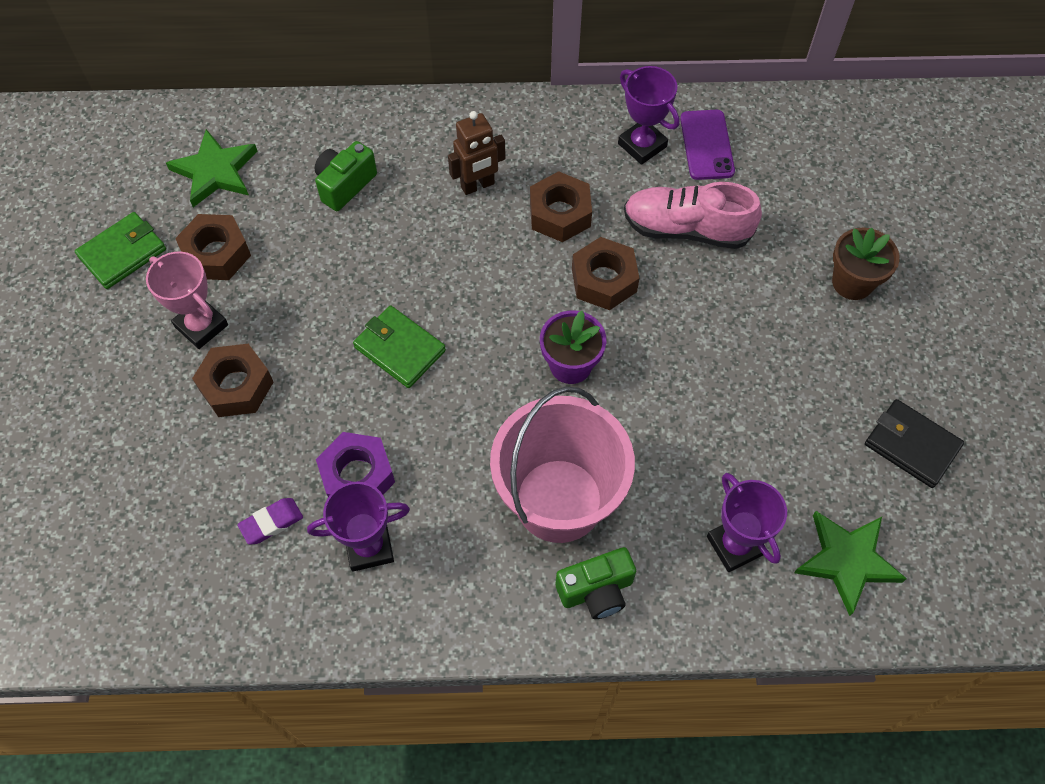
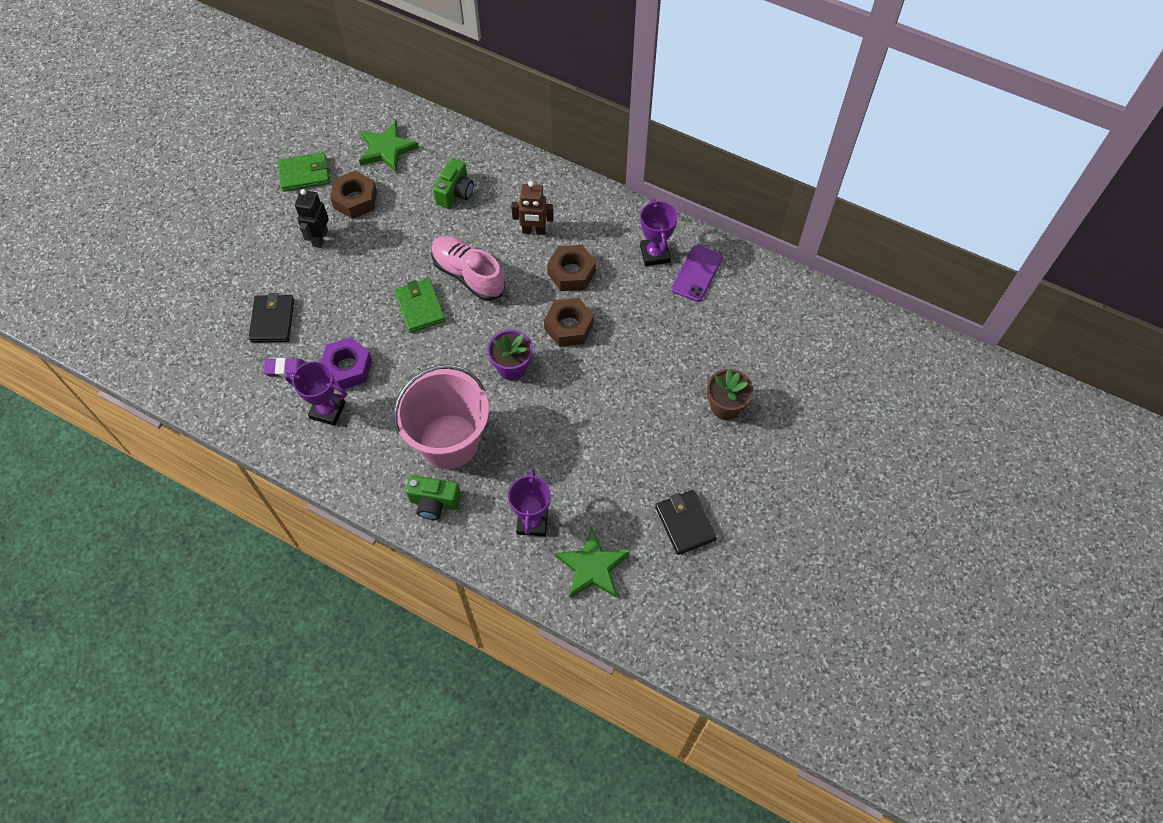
camera: 30 degrees right, 0 degrees up
(201, 326) = (320, 238): pink trophy -> black robot
(209, 466) = (272, 320): none -> black wallet
(236, 386) = (316, 282): brown nut -> none
(345, 185) = (455, 193): green camera -> green camera turned 135 degrees clockwise
(686, 229) = (643, 320): pink shoe -> pink shoe (468, 275)

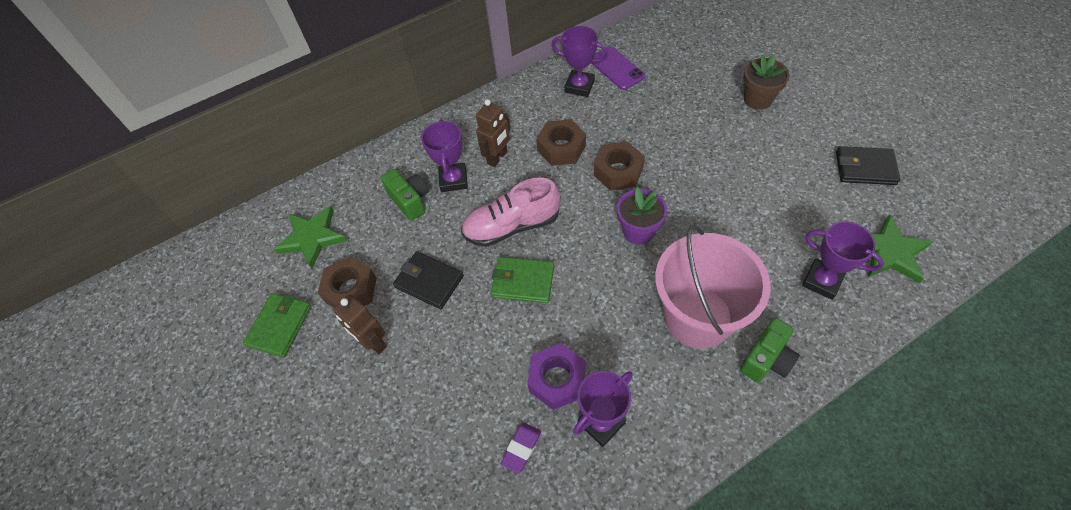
camera: 55 degrees left, 5 degrees down
(272, 320) = (447, 436): black wallet -> black wallet (429, 281)
(320, 238) = (373, 343): black robot -> brown robot
(492, 211) = (453, 180): none -> purple trophy

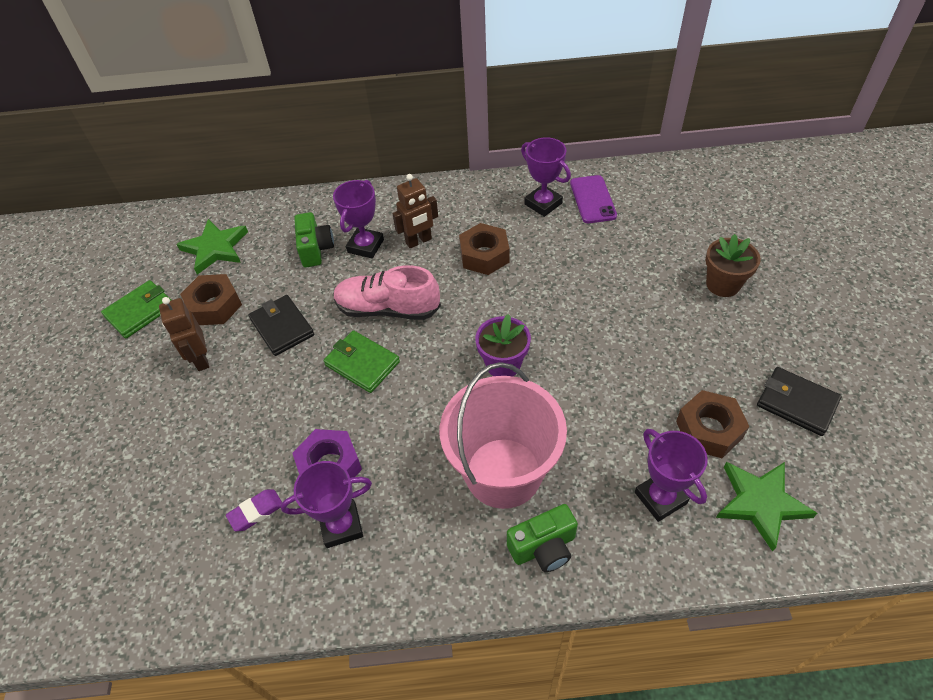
camera: 25 degrees right, 5 degrees down
(618, 171) = (524, 299): brown nut -> brown nut (709, 429)

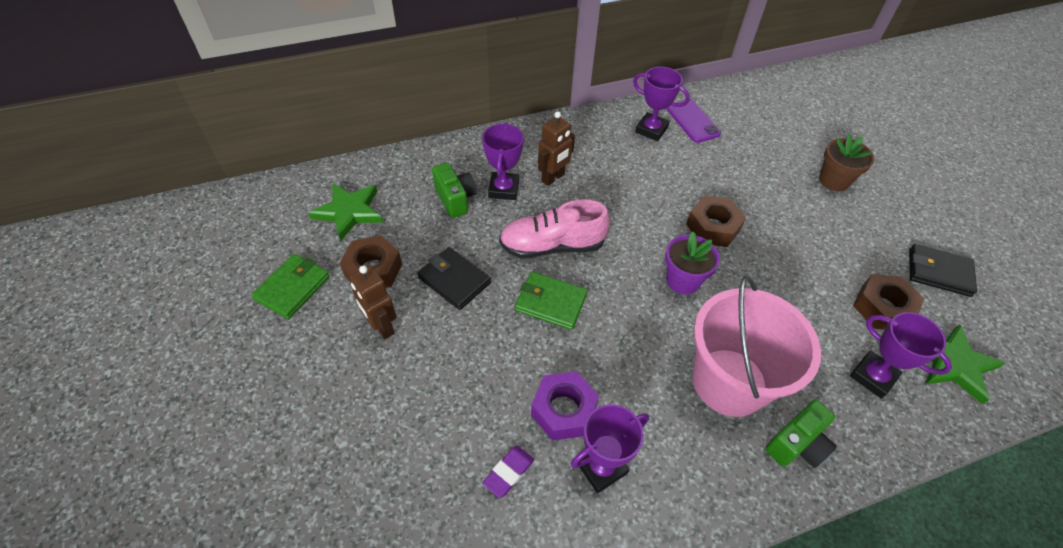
camera: 20 degrees left, 0 degrees up
(484, 255) = (620, 183): brown nut -> brown nut (713, 227)

